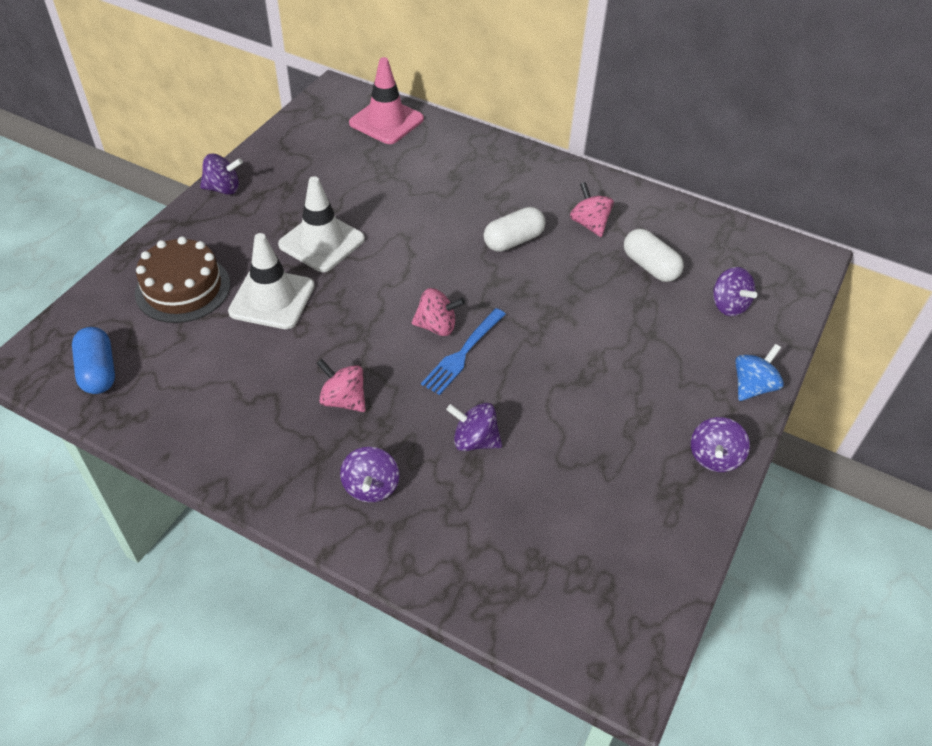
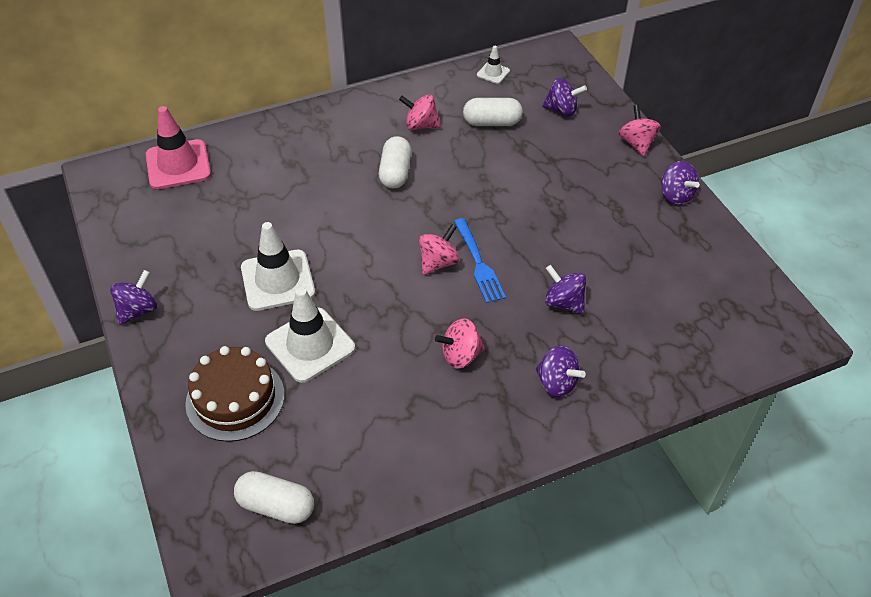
camera: 50 degrees left, 0 degrees up
(98, 371) = (276, 506): blue capsule -> white capsule
(474, 440) = (563, 303): purple spinning top -> purple spinning top turned 75 degrees clockwise
(716, 232) = (493, 73): none -> white traffic cone
(752, 387) = (636, 143): blue spinning top -> pink spinning top

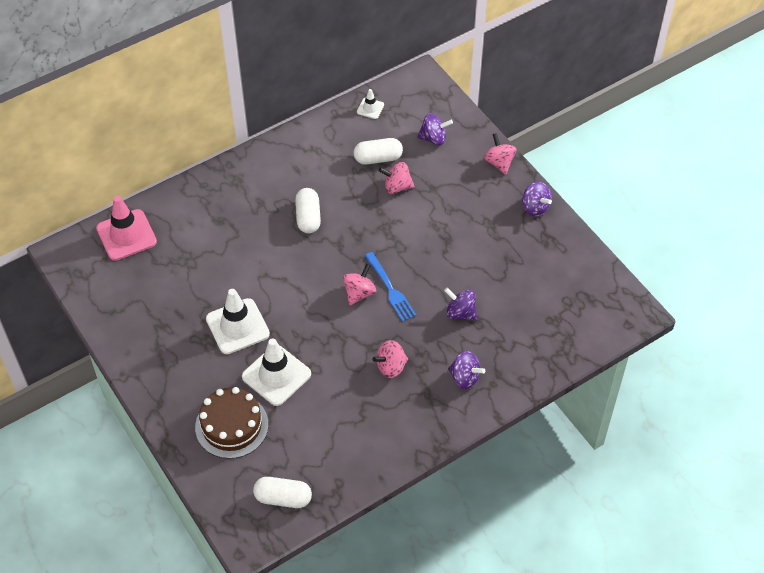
camera: 10 degrees left, 5 degrees up
(138, 310) = (136, 367): purple spinning top -> none
(421, 125) = (319, 169): pink spinning top -> pink spinning top (397, 187)

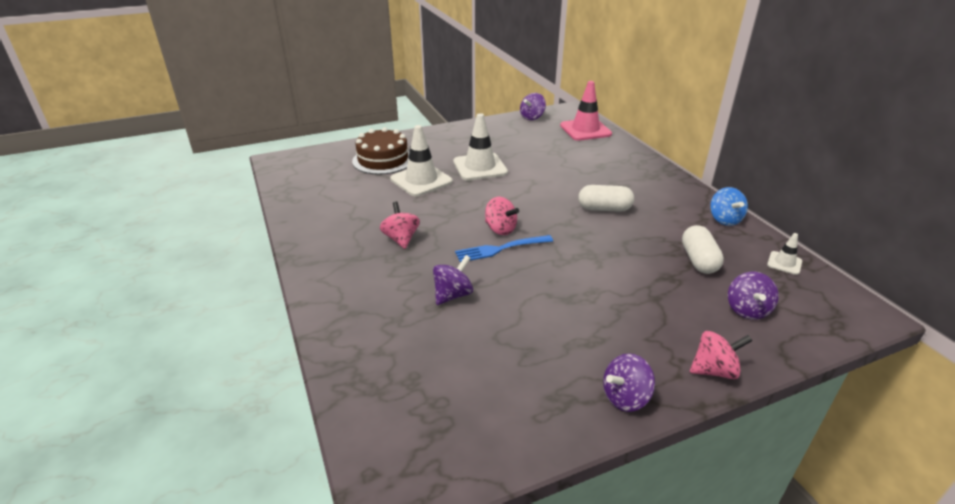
camera: 100 degrees right, 20 degrees down
(283, 498) = (302, 175): white capsule -> none
(311, 135) = (724, 219): none -> blue spinning top
(397, 187) = (653, 269): pink spinning top -> none
(465, 377) = (362, 286): purple spinning top -> purple spinning top (532, 117)

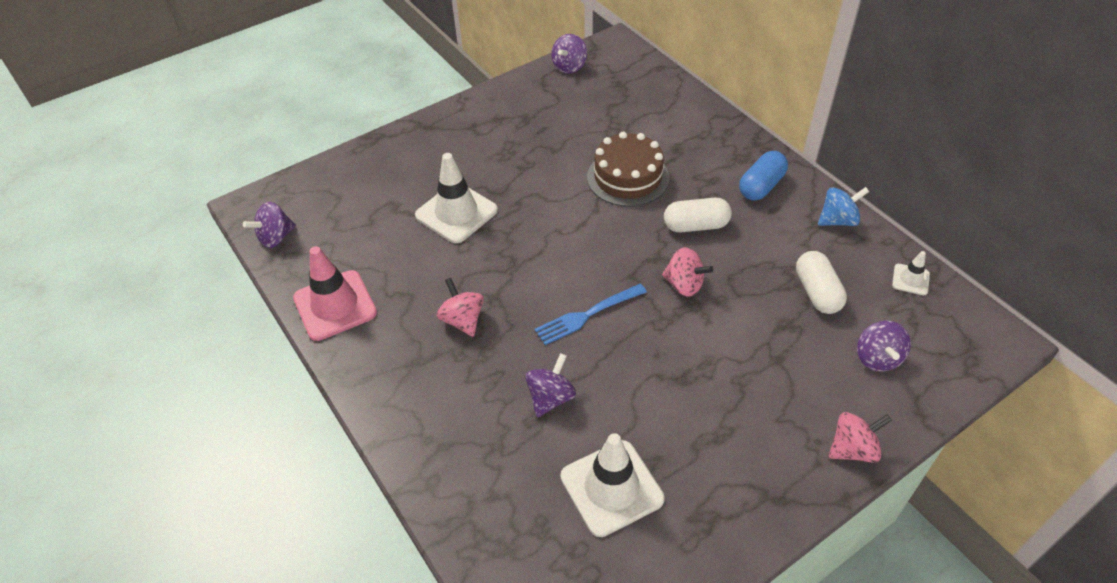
camera: 10 degrees left, 15 degrees up
(383, 160) = (393, 182): brown cake -> brown cake (628, 177)
(480, 167) = (525, 176): white traffic cone -> white traffic cone (611, 488)
(500, 229) = (579, 282): pink spinning top -> pink spinning top (684, 285)
(585, 130) = (644, 82): pink traffic cone -> pink traffic cone (335, 305)
(625, 398) = (768, 503): purple spinning top -> purple spinning top (276, 237)
(663, 193) = (761, 186): none -> blue capsule
(724, 219) = (838, 220): blue spinning top -> blue spinning top turned 90 degrees counterclockwise

